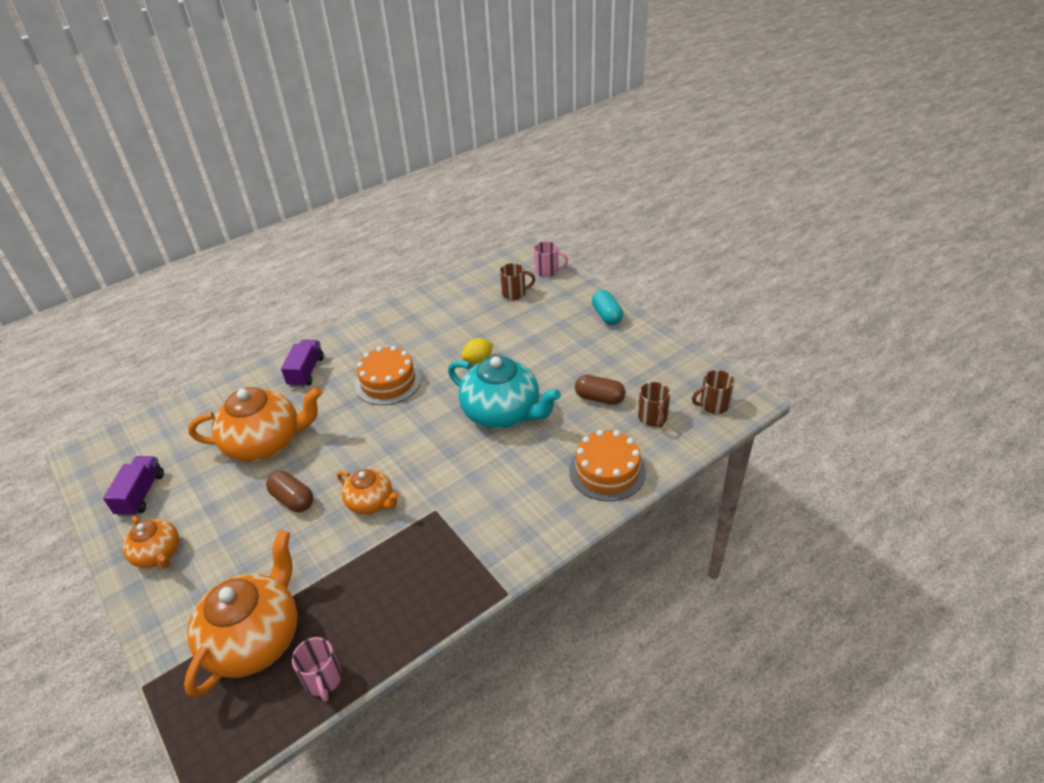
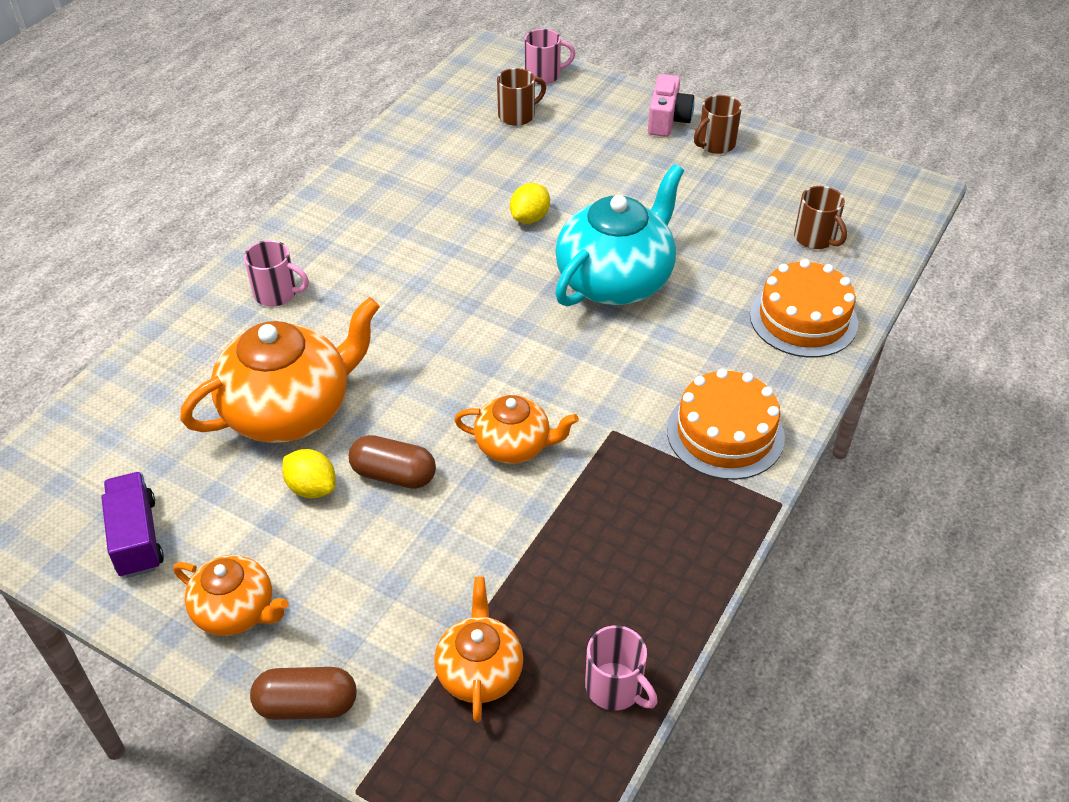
camera: 25 degrees left, 5 degrees up
(245, 493) = (312, 488): none -> yellow lemon
(255, 639) = (479, 671): orange teapot -> orange teapot, size x0.56
(306, 372) = (277, 293): purple truck -> pink mug
(388, 382) = (418, 278): orange cake -> orange cake (725, 433)
(502, 413) = (615, 280): turquoise teapot -> turquoise teapot turned 60 degrees counterclockwise
(599, 398) = (731, 230): brown capsule -> brown capsule (307, 704)
(606, 316) = (667, 120): turquoise capsule -> pink camera
(713, 405) = (878, 205): brown mug -> brown mug (715, 144)

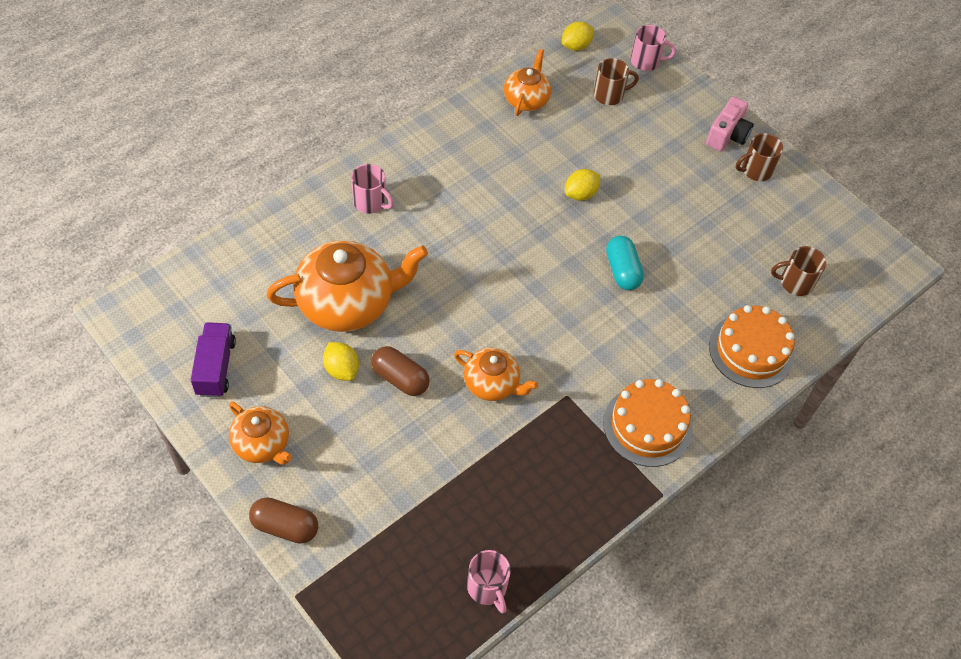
camera: 15 degrees right, 10 degrees up
(458, 80) = (576, 46): none -> yellow lemon
(479, 671) = (403, 544): orange teapot -> orange teapot (526, 100)
(615, 280) = (622, 271): turquoise teapot -> turquoise capsule
(815, 238) = (795, 283): brown mug -> brown mug turned 105 degrees clockwise

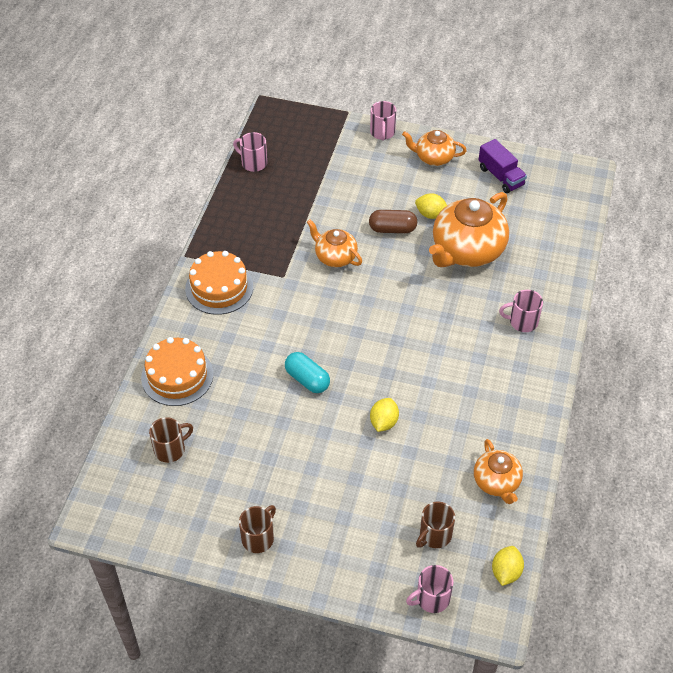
camera: 150 degrees right, 5 degrees down
(285, 526) = (382, 133): brown capsule -> pink mug
(492, 384) = (335, 257): orange teapot -> orange teapot turned 45 degrees clockwise
(727, 135) = (304, 560): pink camera -> none

